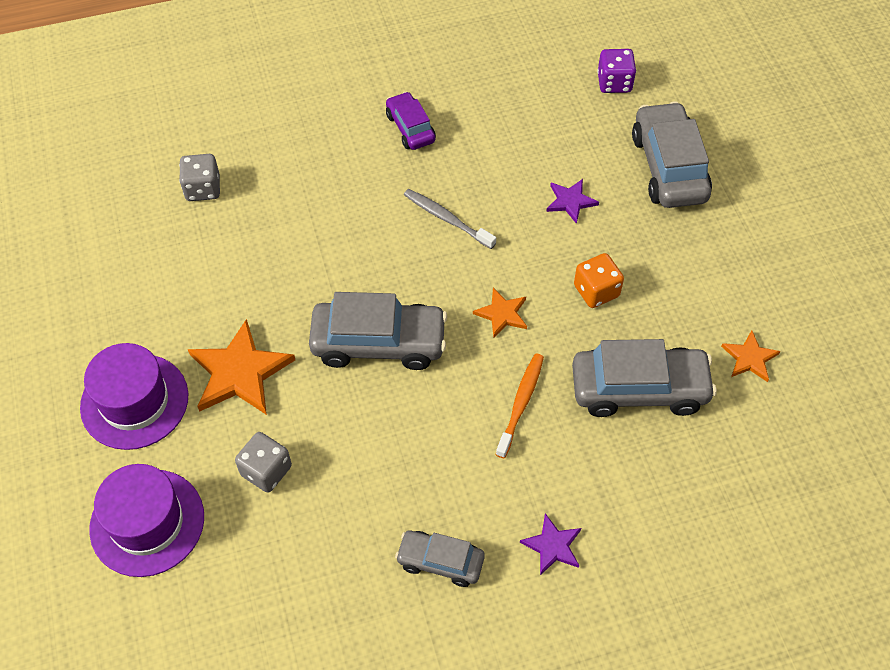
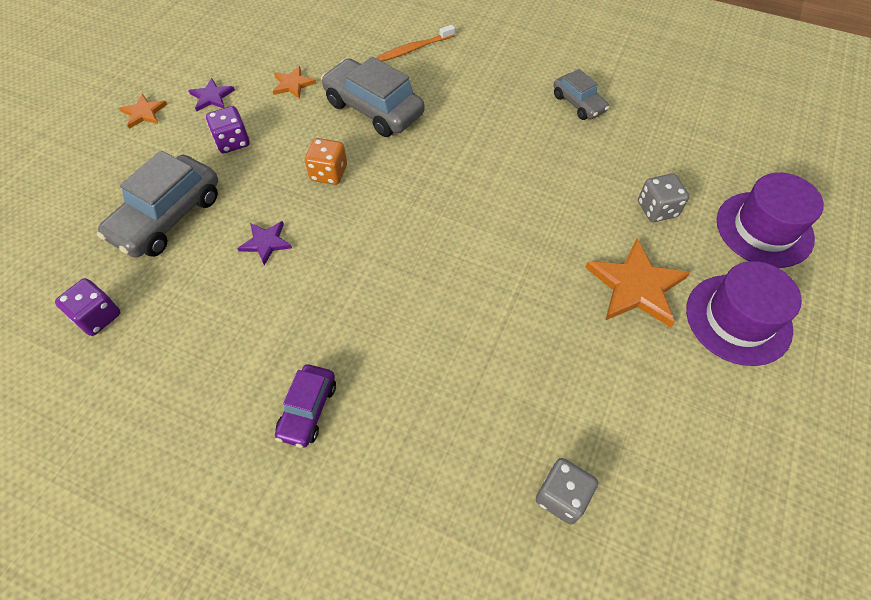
camera: 140 degrees left, 0 degrees up
(379, 342) = (511, 239): grey car -> none
(447, 219) = (370, 296): grey toothbrush -> none
(502, 314) = (406, 200): orange star -> orange star (144, 113)
(521, 403) = (452, 144): orange toothbrush -> orange toothbrush (414, 49)
(552, 546) = (508, 75): purple star -> purple star (212, 97)
(714, 259) = (232, 142): none -> purple dice

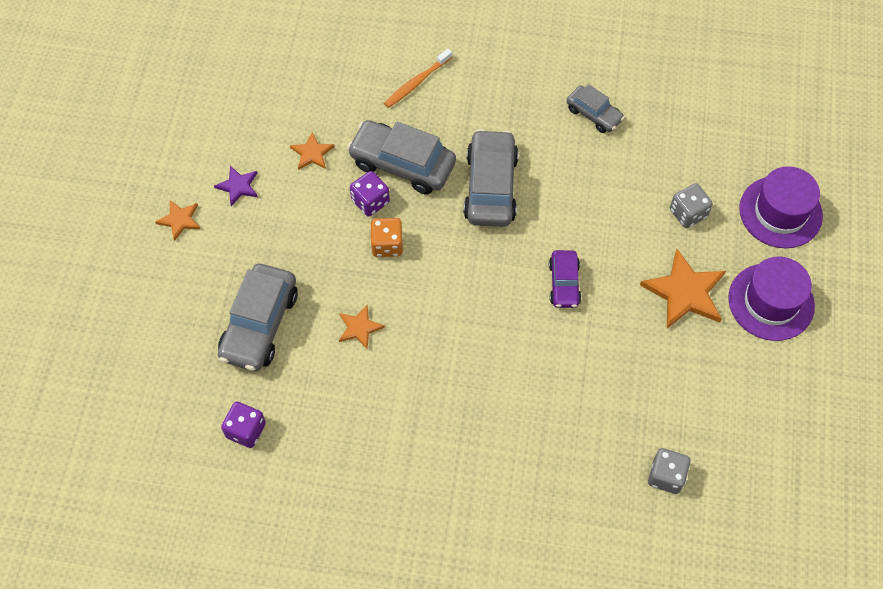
camera: 15 degrees left, 5 degrees up
(232, 142) = (282, 232): purple dice -> purple dice (370, 201)
(266, 243) = (359, 328): purple star -> orange star
(308, 410) = (455, 462): purple car -> purple car (564, 283)
(453, 144) = (490, 187): none -> grey car

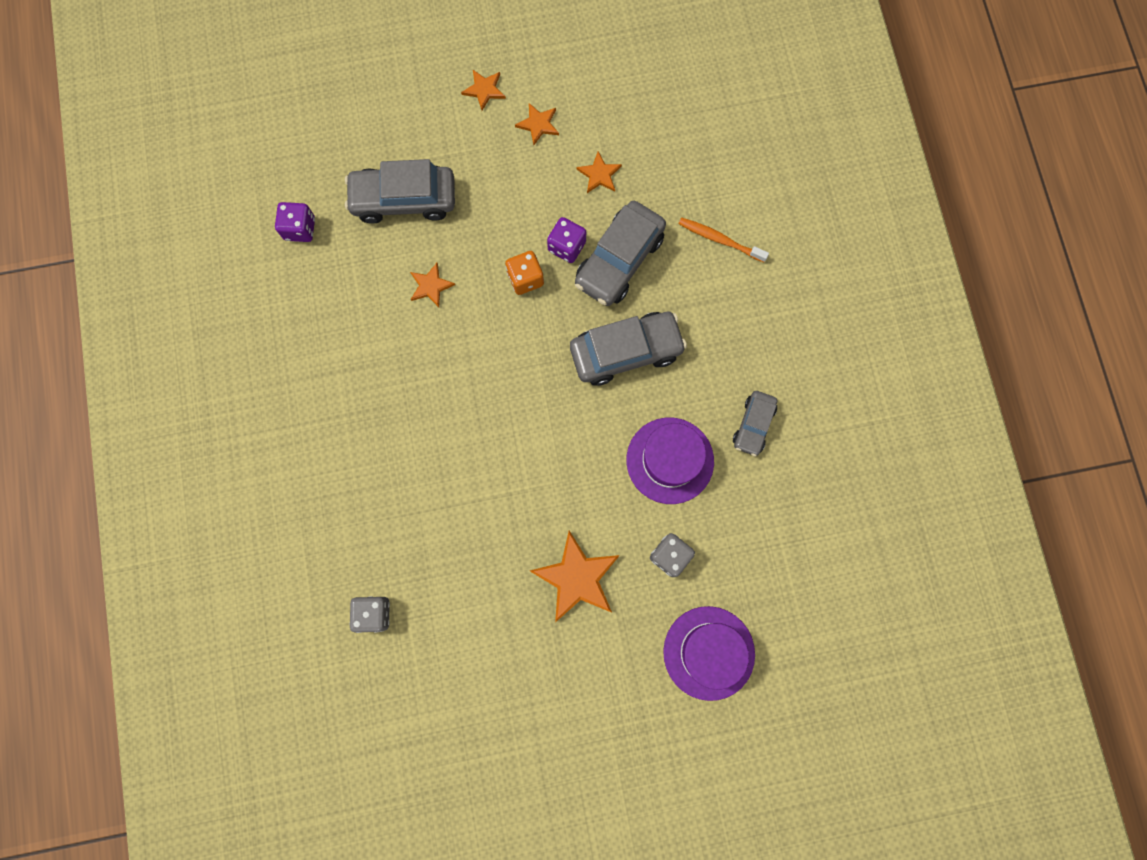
camera: 70 degrees right, 15 degrees up
(238, 186) = (538, 124): purple star -> orange star
(402, 164) = (619, 260): grey car -> grey car turned 150 degrees counterclockwise
(564, 283) = (544, 457): purple car -> none
(771, 302) = (597, 669): purple hat -> purple hat (670, 460)

